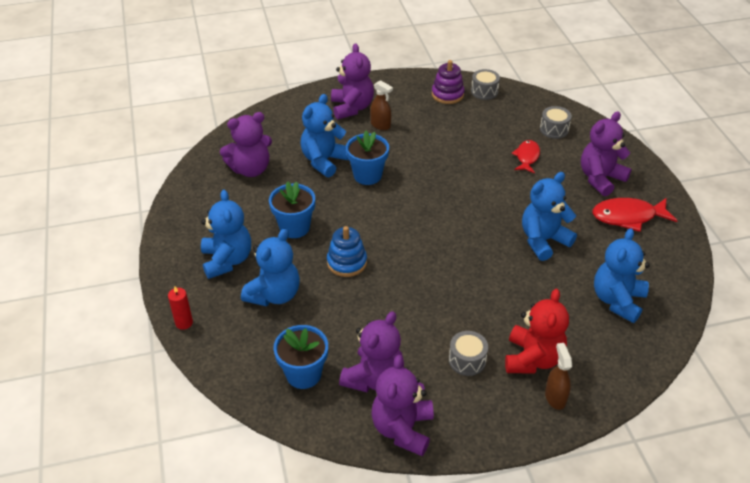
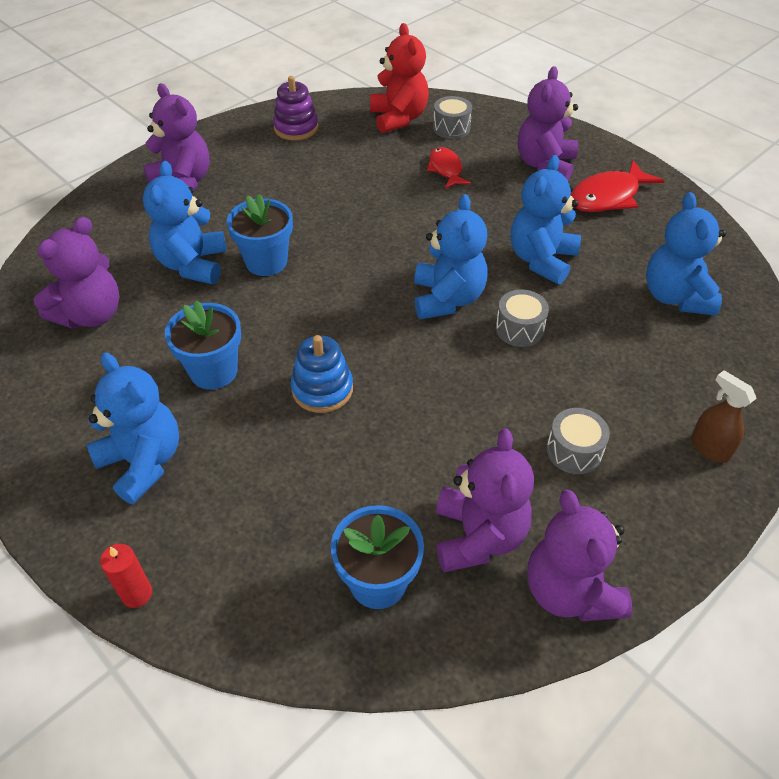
camera: 30 degrees left, 5 degrees up
(274, 294) = (251, 482): blue teddy bear -> blue teddy bear (447, 299)
(380, 125) = (237, 192): brown spray bottle -> none
(484, 91) = (338, 111): grey drum -> grey drum (519, 329)
(532, 359) = (645, 411): red teddy bear -> red teddy bear (398, 118)

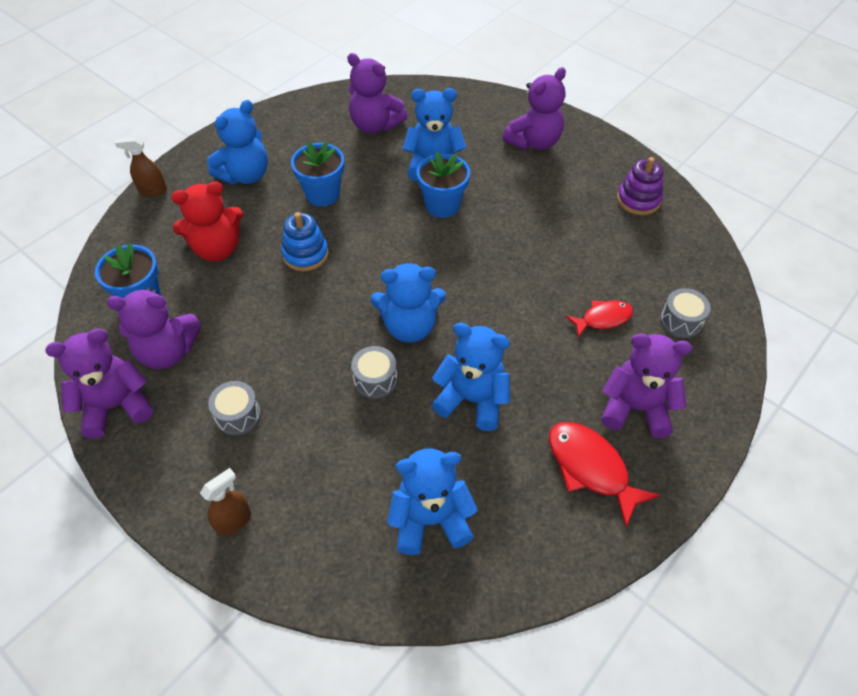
camera: 85 degrees right, 5 degrees up
(137, 594) = (152, 190): red candle -> brown spray bottle
(398, 118) = (683, 275): red teddy bear -> red teddy bear (217, 249)

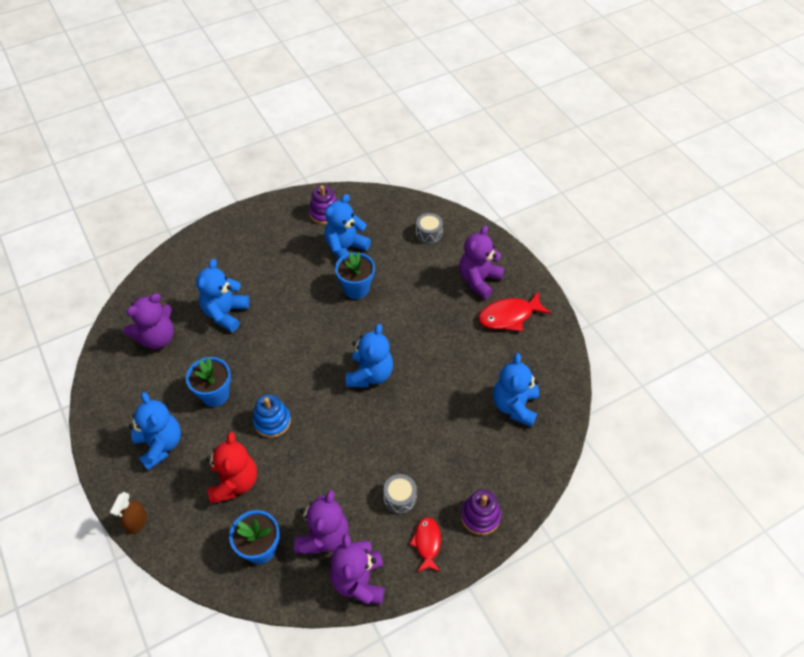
camera: 70 degrees left, 0 degrees up
(234, 521) = (480, 516): brown spray bottle -> purple stacking toy
(375, 379) = (405, 407): grey drum -> none
(442, 205) = (270, 321): blue flower pot -> blue flower pot (356, 288)
(472, 399) = (441, 358): blue teddy bear -> blue teddy bear (345, 248)
(534, 142) = (238, 246): purple teddy bear -> none
(603, 319) = (410, 270): red fish -> red fish (427, 543)

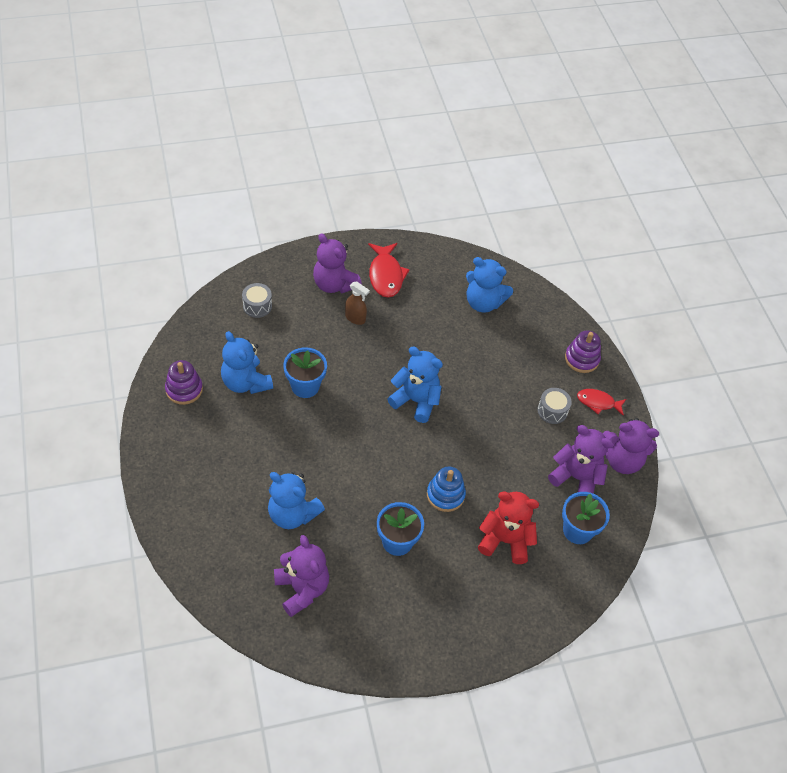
camera: 80 degrees left, 0 degrees up
(137, 522) = (528, 636): brown spray bottle -> brown spray bottle (355, 318)
(160, 445) = (445, 603): blue teddy bear -> none

